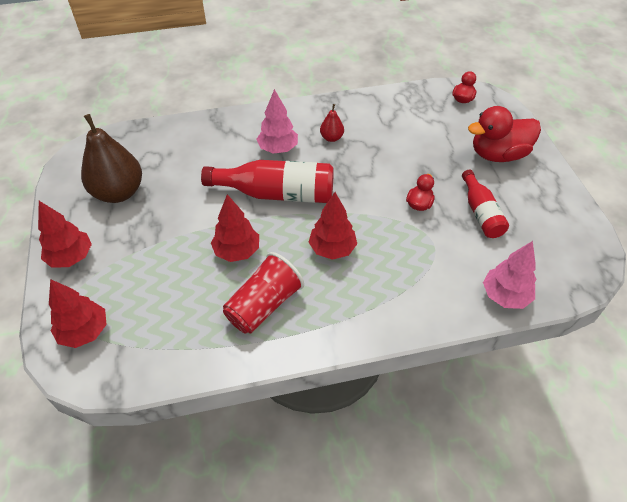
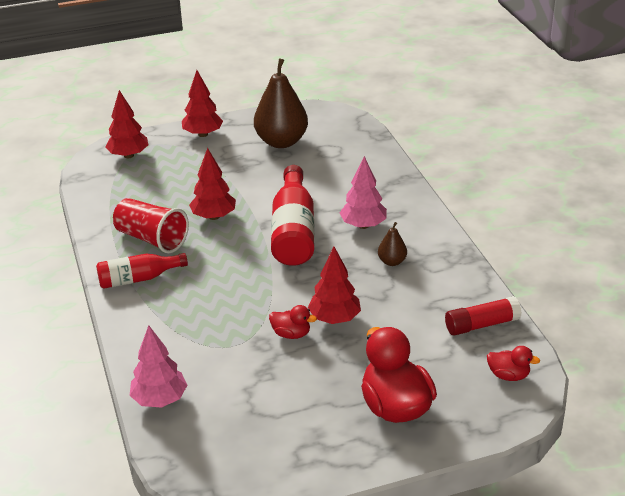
camera: 85 degrees right, 15 degrees down
(331, 138) = (392, 262): red pear -> brown pear
(332, 249) = (220, 274): red tree -> red tree (334, 319)
(411, 103) = (481, 325): none -> red glue stick
(480, 213) = (283, 385): red bottle -> red bottle (138, 279)

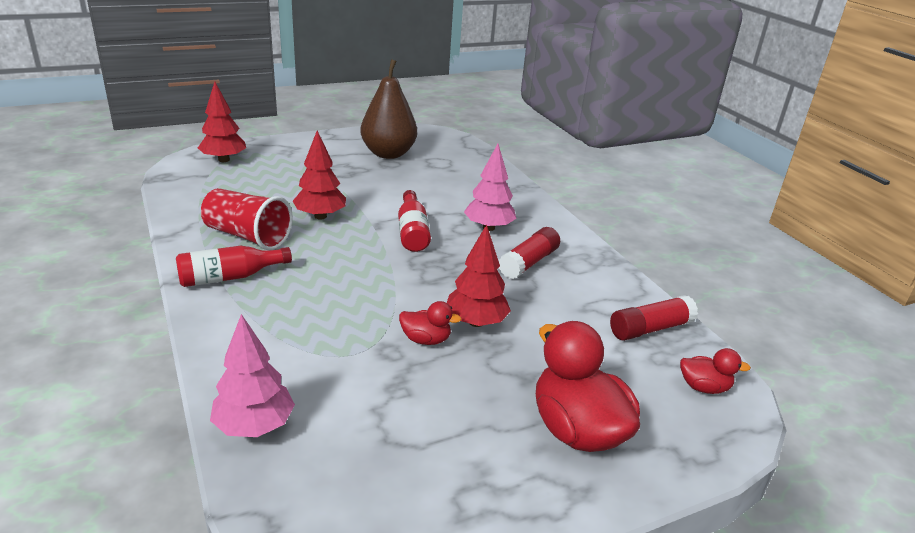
camera: 10 degrees left, 5 degrees down
(203, 134) = (305, 145): red tree -> none
(293, 231) = (412, 232): red bottle -> red bottle, size x0.61
(392, 262) = (529, 263): brown pear -> red glue stick

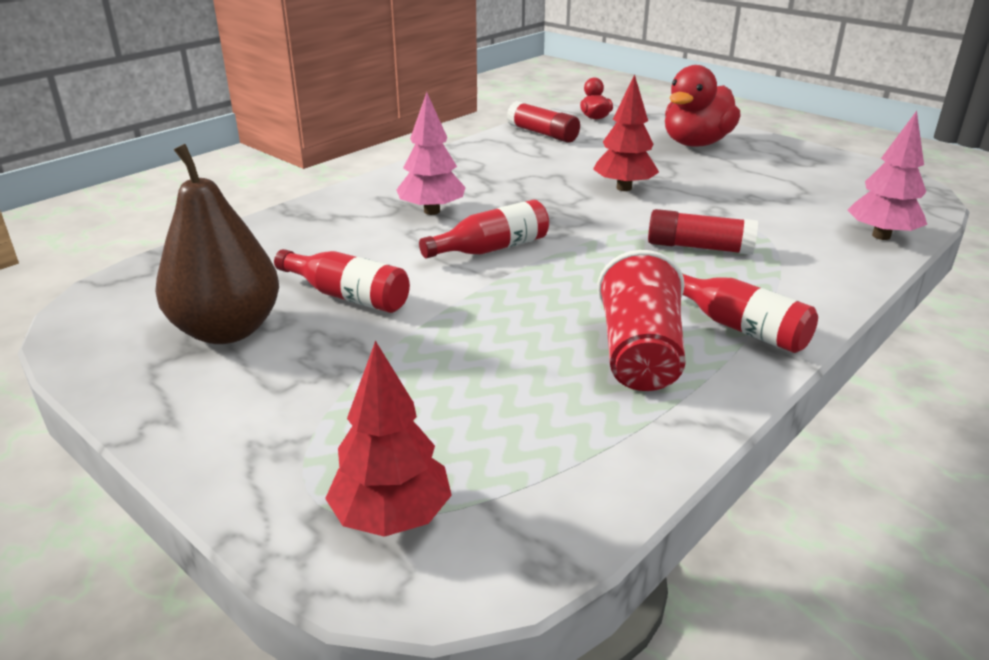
camera: 110 degrees left, 0 degrees up
(320, 216) = (519, 319): red tree -> none
(393, 182) = (347, 296): none -> red bottle
(426, 340) = (679, 201): red duck -> none
(529, 263) = (490, 183): red glue stick -> red glue stick (699, 247)

